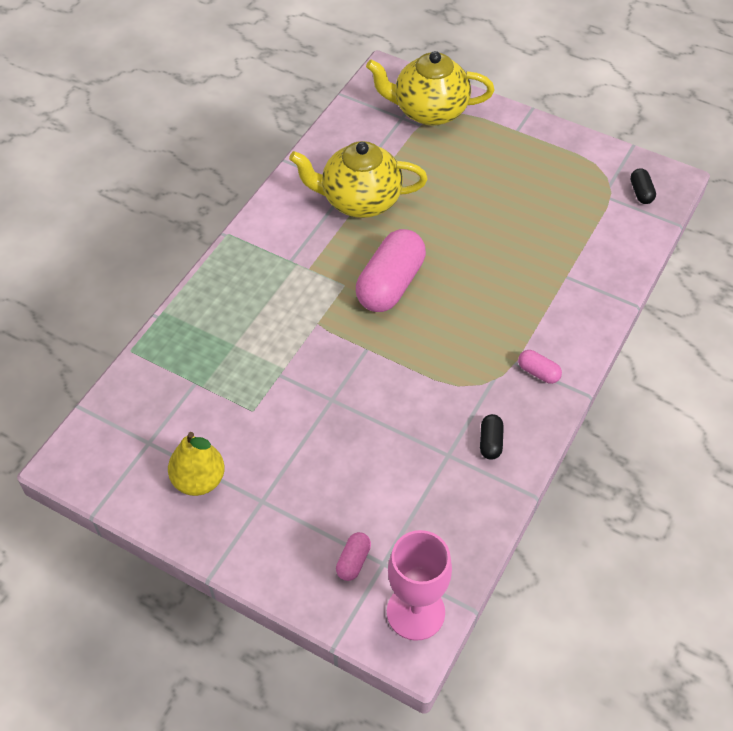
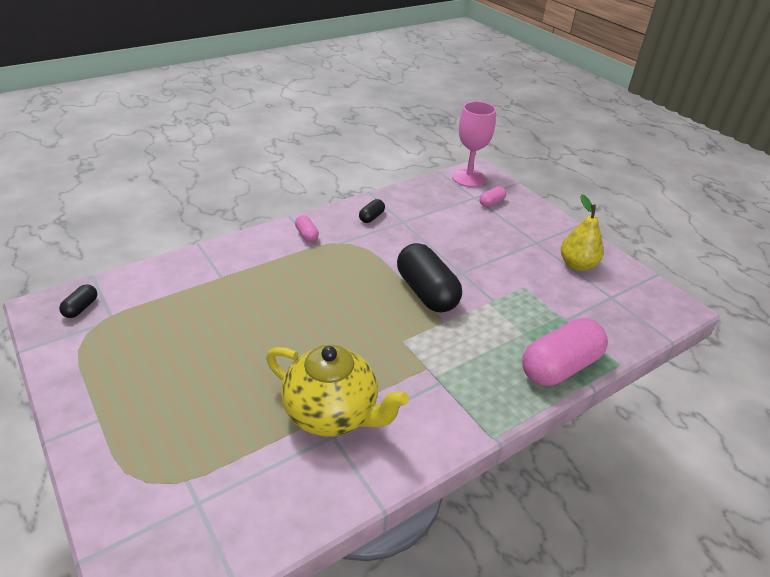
camera: 155 degrees left, 15 degrees down
(354, 352) = (426, 292): none -> black capsule
(390, 284) = (363, 326): pink capsule -> pink capsule (560, 367)
(429, 111) = (158, 496): yellow teapot -> none

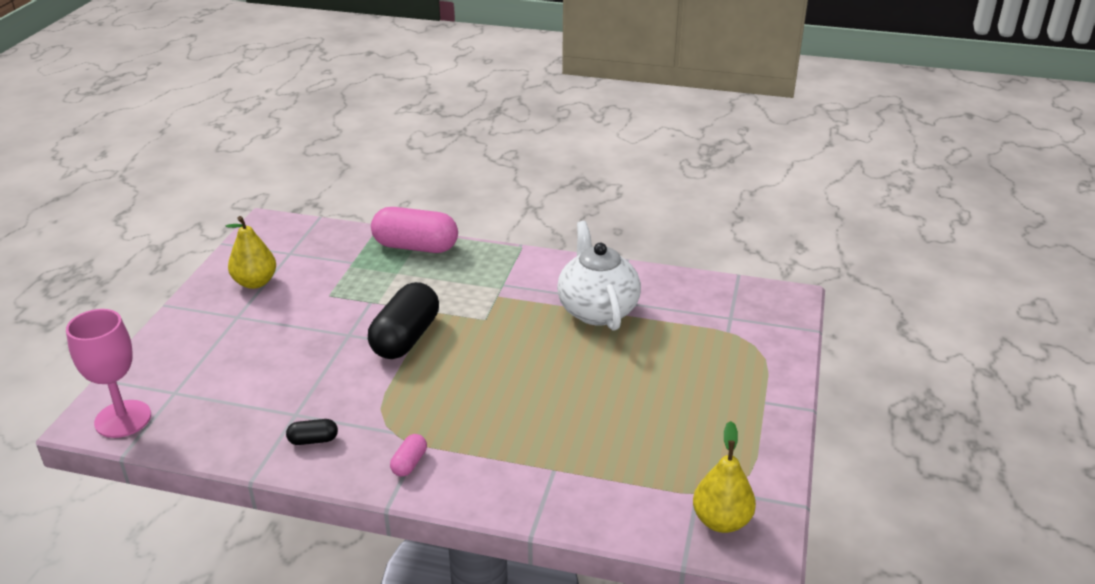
camera: 130 degrees left, 5 degrees down
(81, 308) = (721, 521): black capsule -> yellow pear
(333, 413) = (597, 310): yellow teapot -> white teapot
(491, 203) = (176, 375): pink capsule -> none

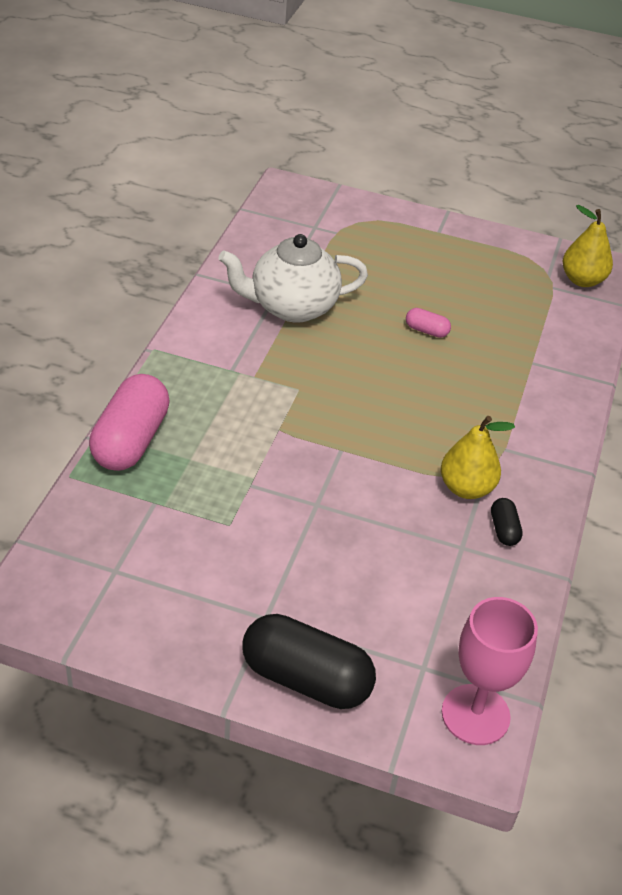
camera: 90 degrees left, 10 degrees up
(255, 282) = (186, 604): yellow pear -> yellow pear (466, 488)
(406, 338) = (328, 454): black capsule -> black capsule (306, 679)
(409, 463) = (533, 456): pink capsule -> pink capsule (426, 331)

